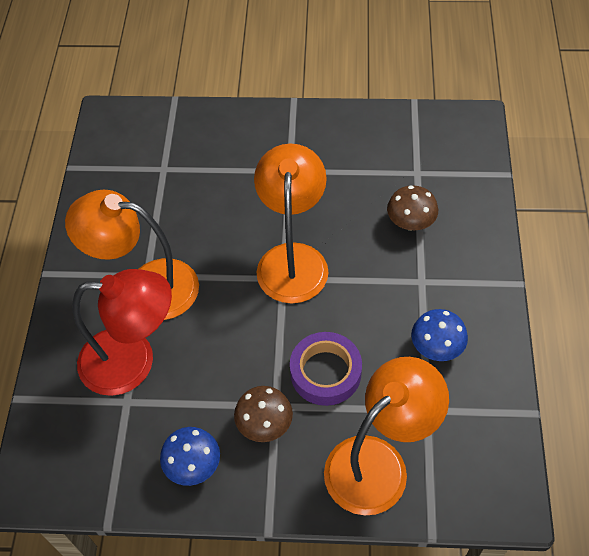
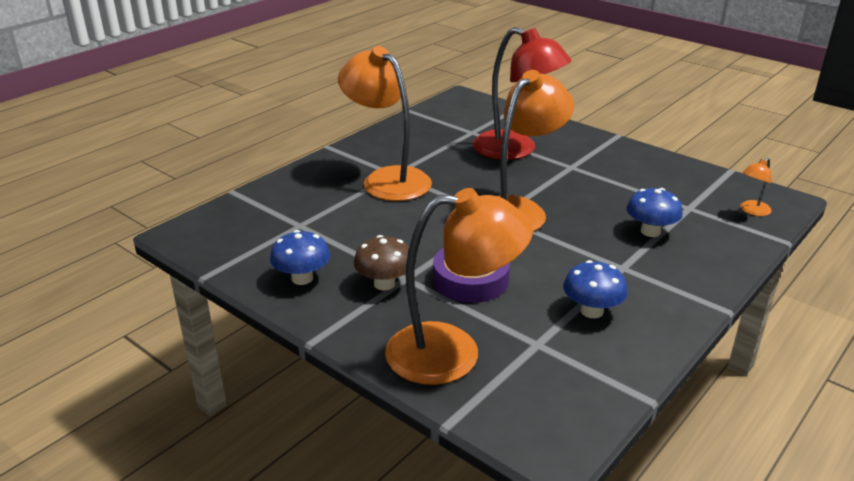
camera: 35 degrees right, 25 degrees down
(133, 361) = (330, 208): red lamp -> red lamp (516, 150)
(410, 223) = (650, 231): brown mushroom -> blue mushroom
(463, 149) = (752, 211): none -> orange lamp

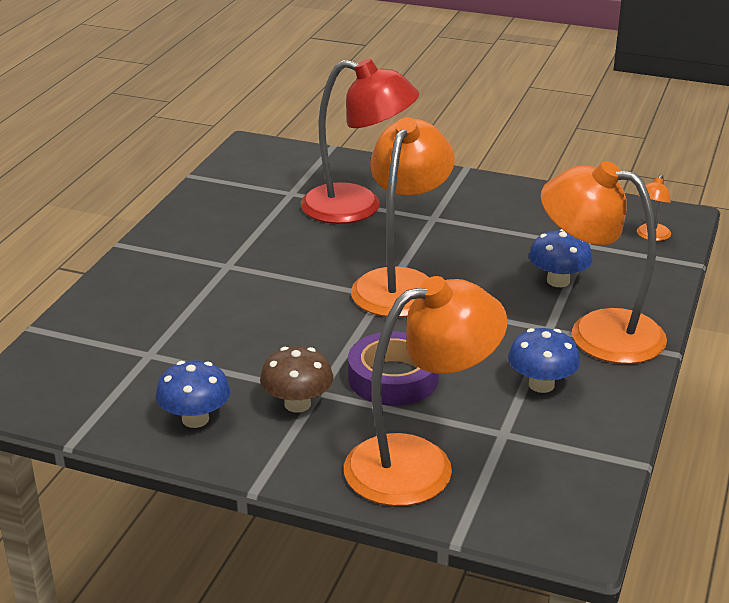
camera: 20 degrees left, 0 degrees up
(387, 179) = (222, 274): orange lamp -> orange lamp (598, 332)

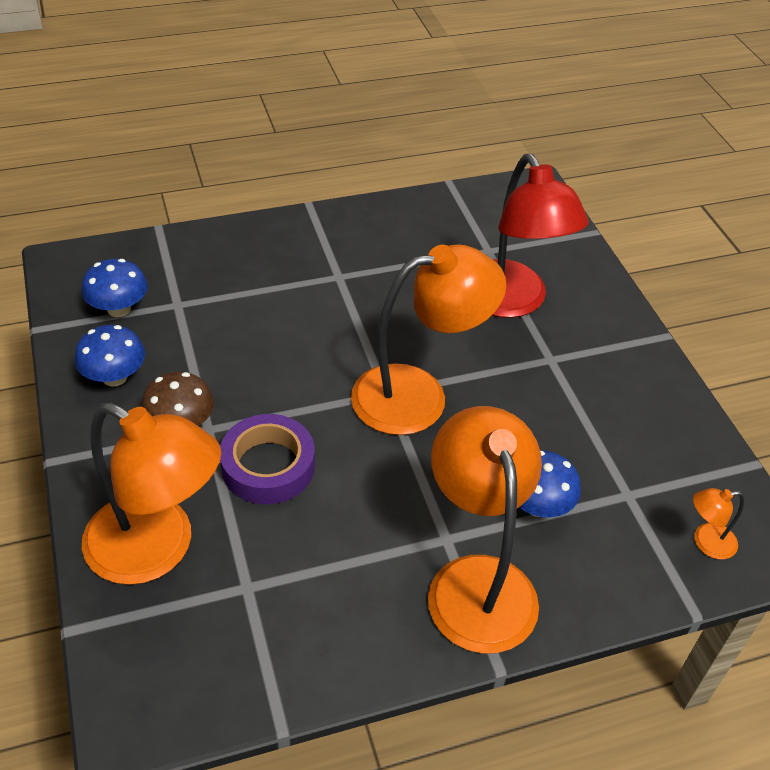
camera: 50 degrees right, 15 degrees up
(541, 384) = (347, 579): blue mushroom -> blue mushroom (119, 309)

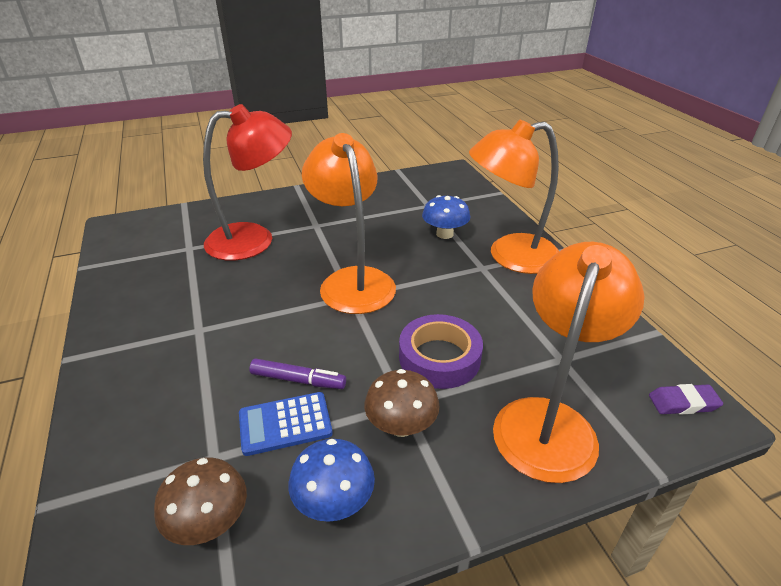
camera: 90 degrees left, 10 degrees down
(119, 309) = (209, 522): blue mushroom -> brown mushroom
(151, 699) = (683, 403): none -> purple eraser
(202, 345) = (285, 424): none -> blue calculator
(255, 351) = (298, 380): none -> purple marker
(706, 542) = (454, 186): orange lamp -> none

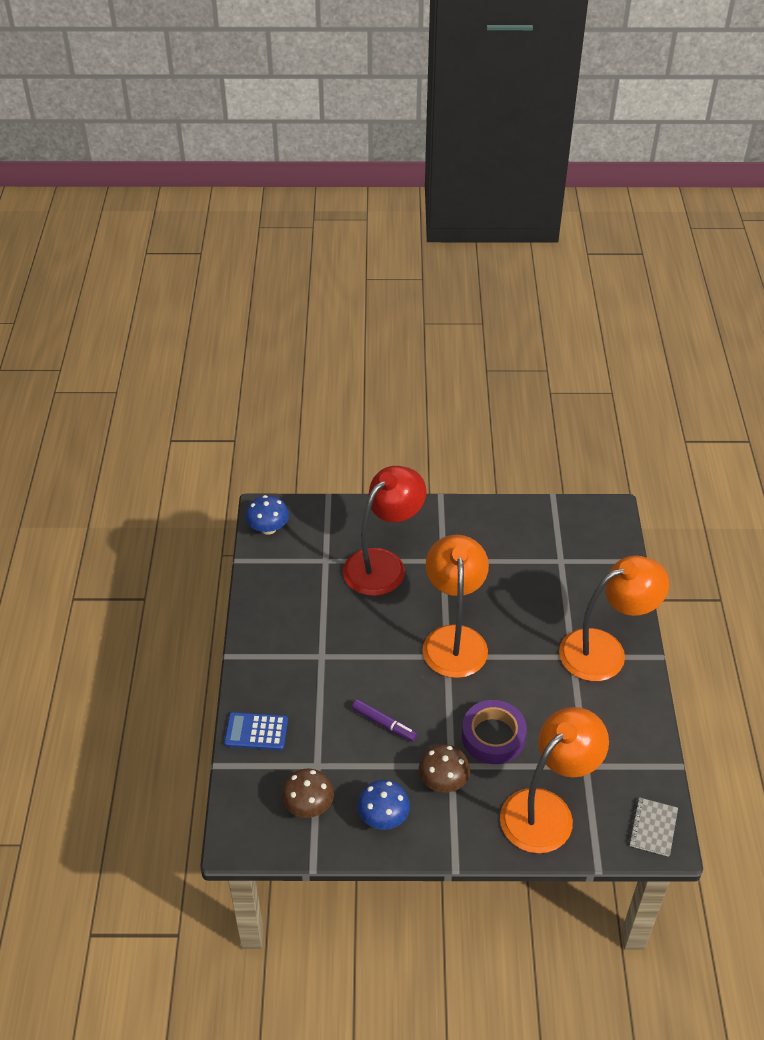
camera: 20 degrees right, 10 degrees up
(254, 239) = (383, 564): red lamp -> red lamp turned 45 degrees counterclockwise
(285, 424) = (367, 755): blue calculator -> blue calculator (256, 732)
(444, 234) = (558, 605): blue mushroom -> blue mushroom (268, 528)
(510, 256) = (605, 650): orange lamp -> orange lamp turned 150 degrees clockwise
(683, 403) = (653, 828): purple eraser -> grey notebook

